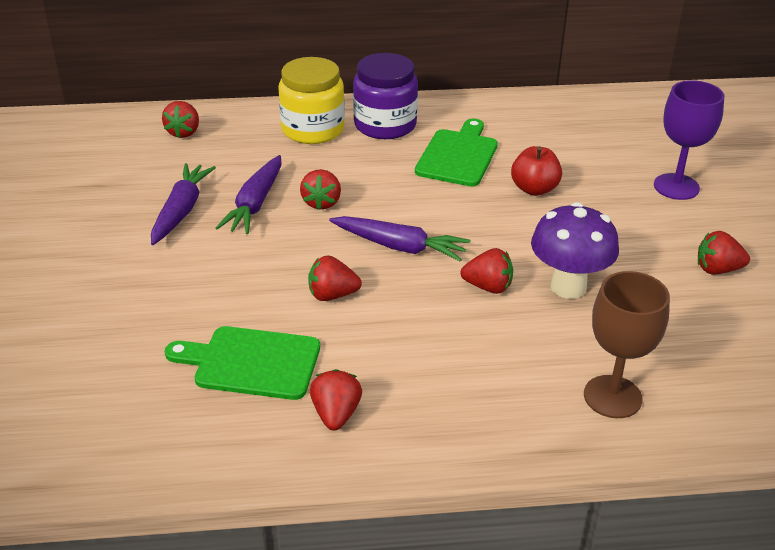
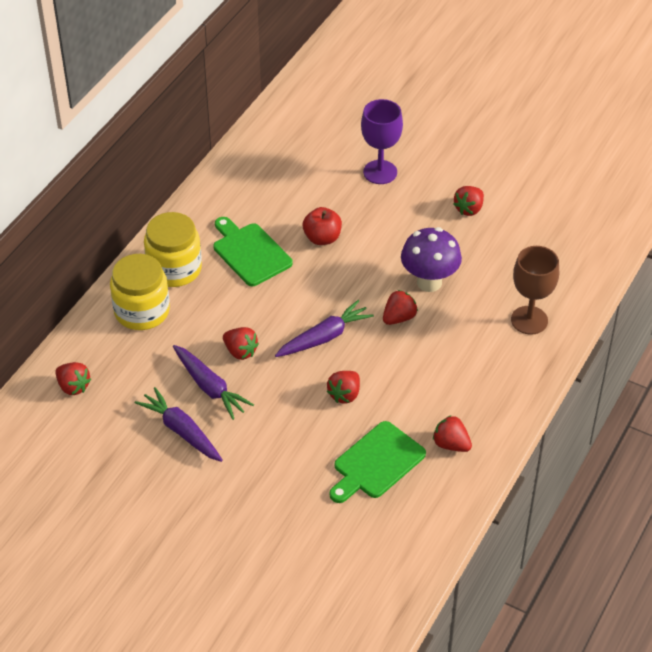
camera: 55 degrees left, 10 degrees up
(385, 125) = (174, 269): purple jar -> yellow jar

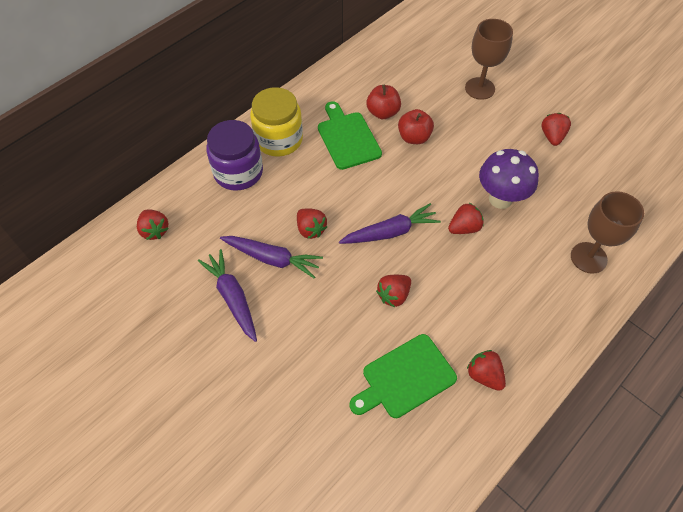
camera: 15 degrees right, 10 degrees up
(142, 311) = (238, 172): yellow jar -> purple jar
(210, 387) = (272, 259): purple carrot -> purple carrot turned 45 degrees counterclockwise
(280, 218) = (383, 113): none -> red apple
(380, 172) = (479, 88): purple goblet -> brown goblet
(469, 209) = (552, 137): red strawberry -> red strawberry turned 135 degrees clockwise

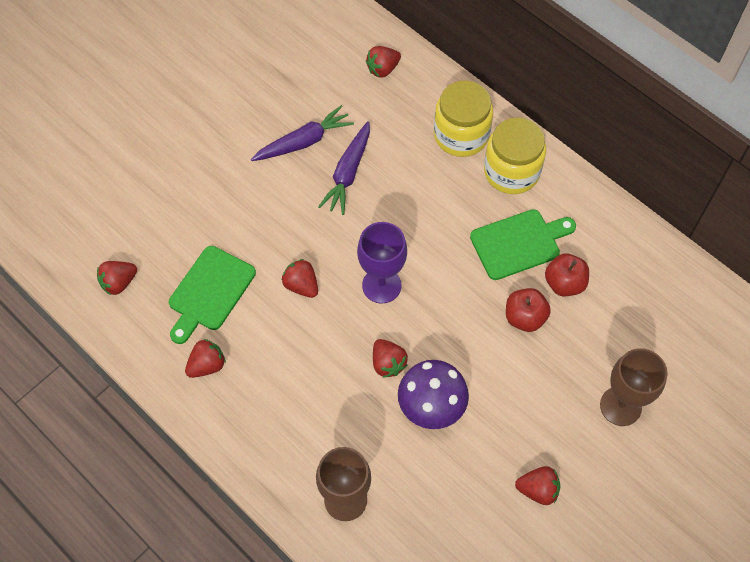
camera: 90 degrees right, 5 degrees up
(238, 172) = (461, 135): purple jar -> yellow jar
(311, 229) = (385, 207): red strawberry -> red strawberry (119, 283)
(390, 232) = (381, 285): purple carrot -> purple goblet
(405, 378) = (210, 292): green cutting board -> green cutting board turned 120 degrees counterclockwise

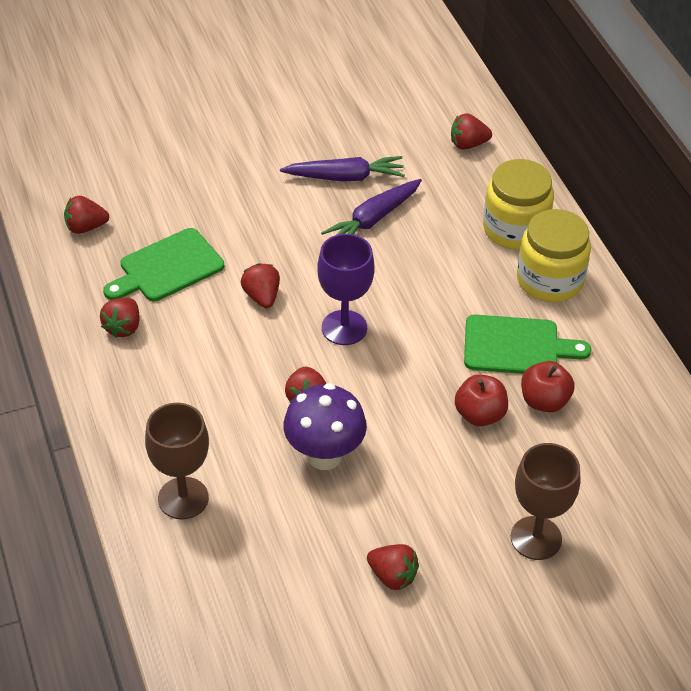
camera: 25 degrees right, 15 degrees down
(207, 365) = (123, 327): red strawberry -> red strawberry turned 120 degrees clockwise

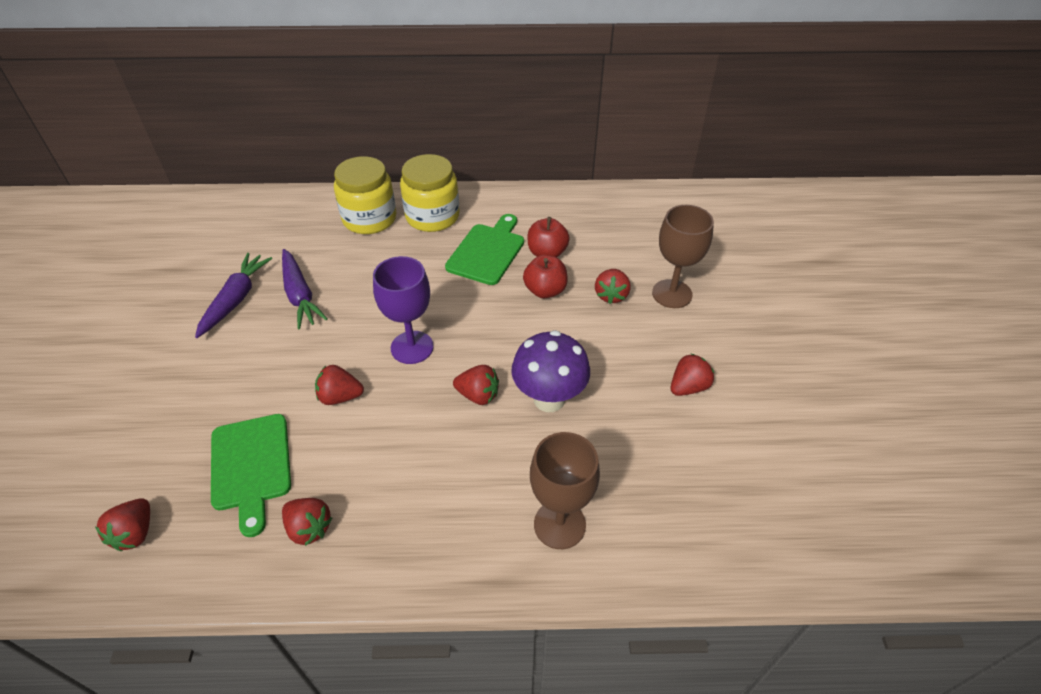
camera: 70 degrees left, 0 degrees up
(468, 144) = (260, 217): red strawberry -> red strawberry (611, 295)

